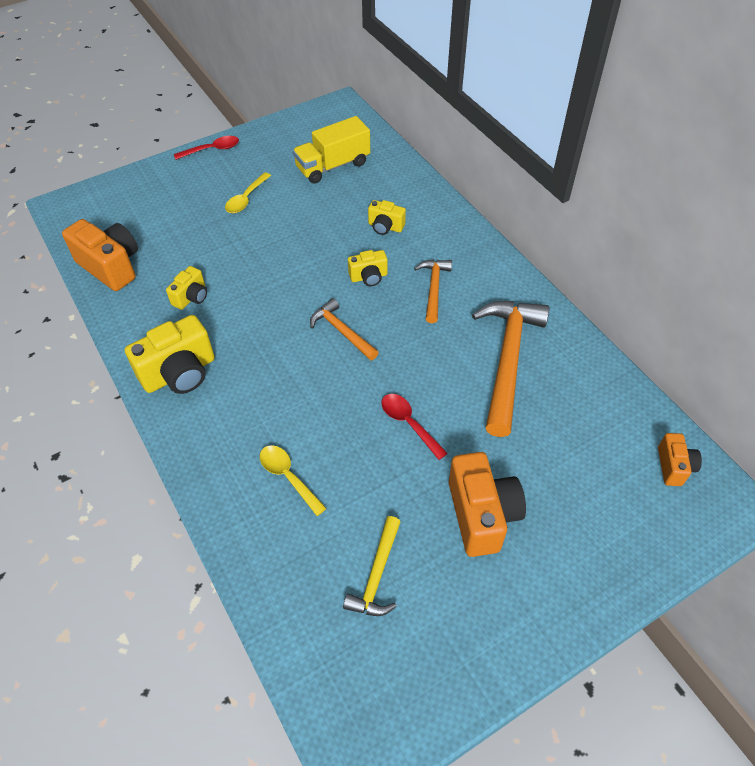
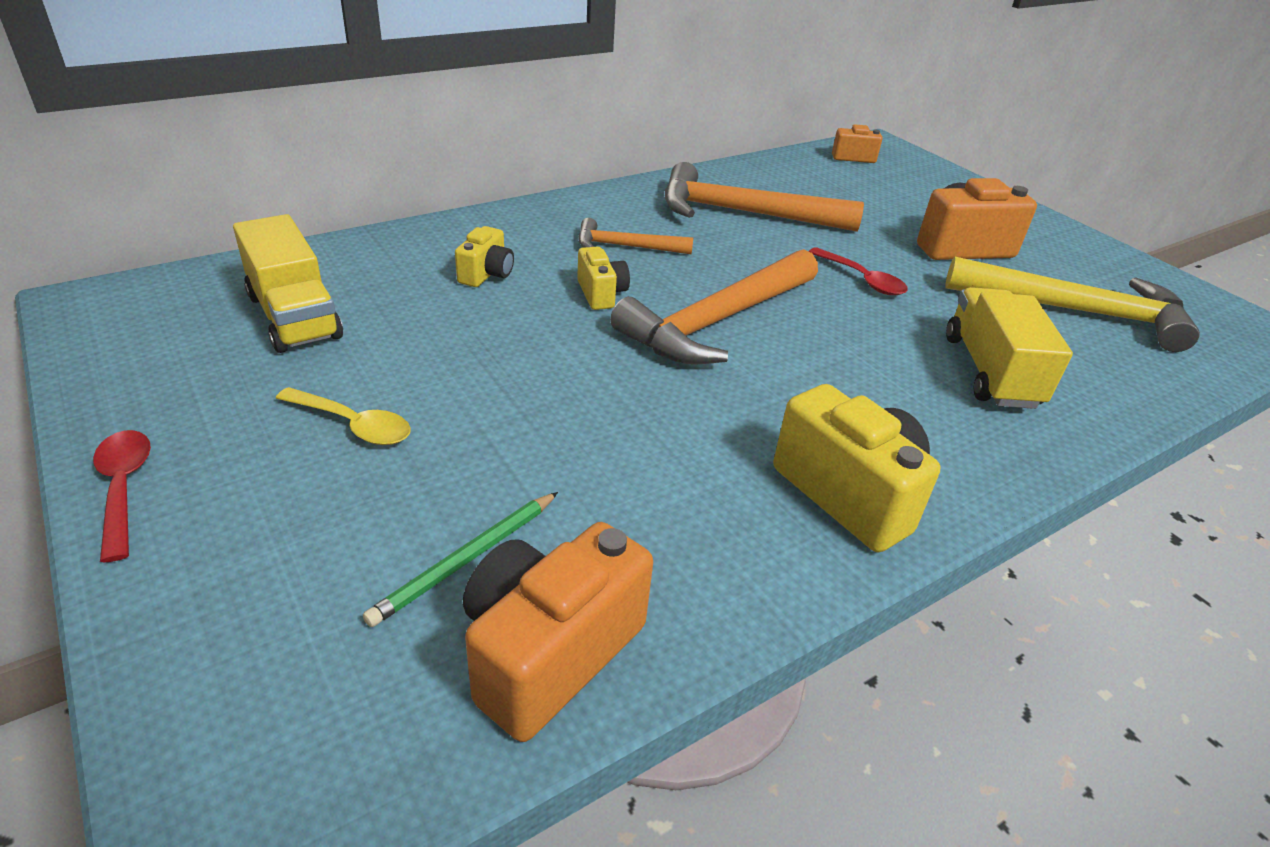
camera: 95 degrees left, 15 degrees down
(160, 241) = (466, 560): none -> green pencil
(191, 297) = (653, 492): yellow camera -> none
(288, 477) = (990, 371): yellow spoon -> yellow truck
(342, 331) = (718, 321): orange hammer -> orange hammer, size x1.86
(377, 575) = (1076, 311): yellow hammer -> yellow hammer, size x1.86
(409, 423) = (862, 279): red spoon -> red spoon turned 90 degrees counterclockwise

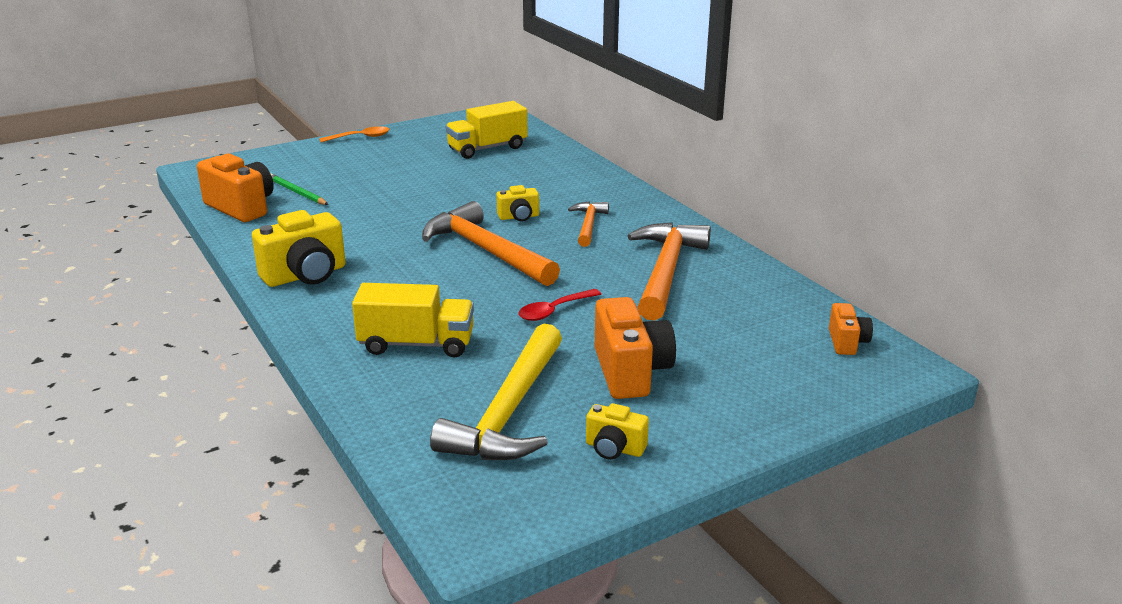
camera: 95 degrees right, 10 degrees down
(124, 488) = (360, 137): red spoon -> orange spoon
(353, 425) = (392, 167): yellow spoon -> none
(486, 274) = (539, 186): yellow camera -> yellow camera (614, 448)

